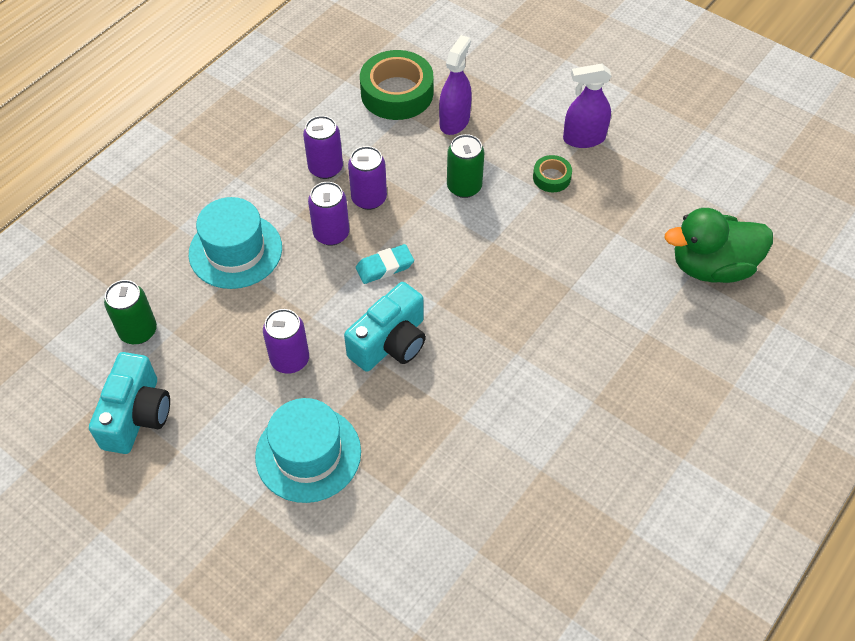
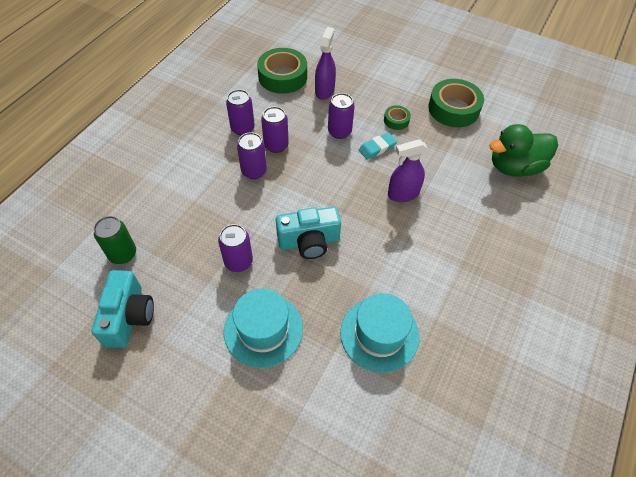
camera: 10 degrees left, 0 degrees up
(235, 251) = (187, 189): turquoise hat -> turquoise hat (379, 334)
(385, 267) = (295, 189): turquoise eraser -> turquoise eraser (377, 148)
(390, 343) = (309, 241): turquoise camera -> turquoise camera turned 45 degrees clockwise
(464, 187) = (339, 131): green can -> purple can
(583, 138) = (411, 94): purple spray bottle -> purple spray bottle (403, 194)
(642, 167) = (453, 109): none -> green tape

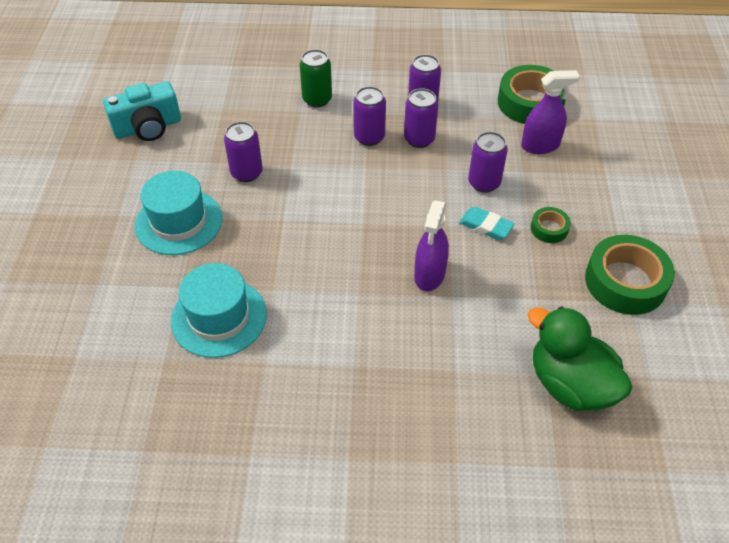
camera: 65 degrees right, 5 degrees down
(122, 254) = (210, 94): green can -> green can (317, 99)
(309, 241) = (304, 216): turquoise camera -> none
(403, 194) = (429, 275): purple spray bottle -> purple spray bottle turned 120 degrees counterclockwise

